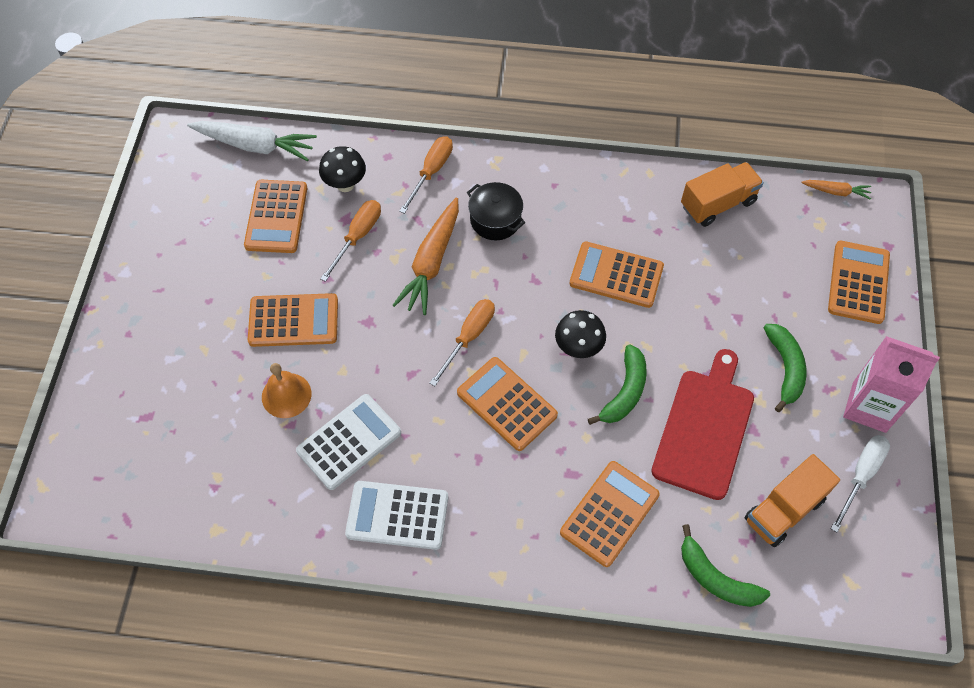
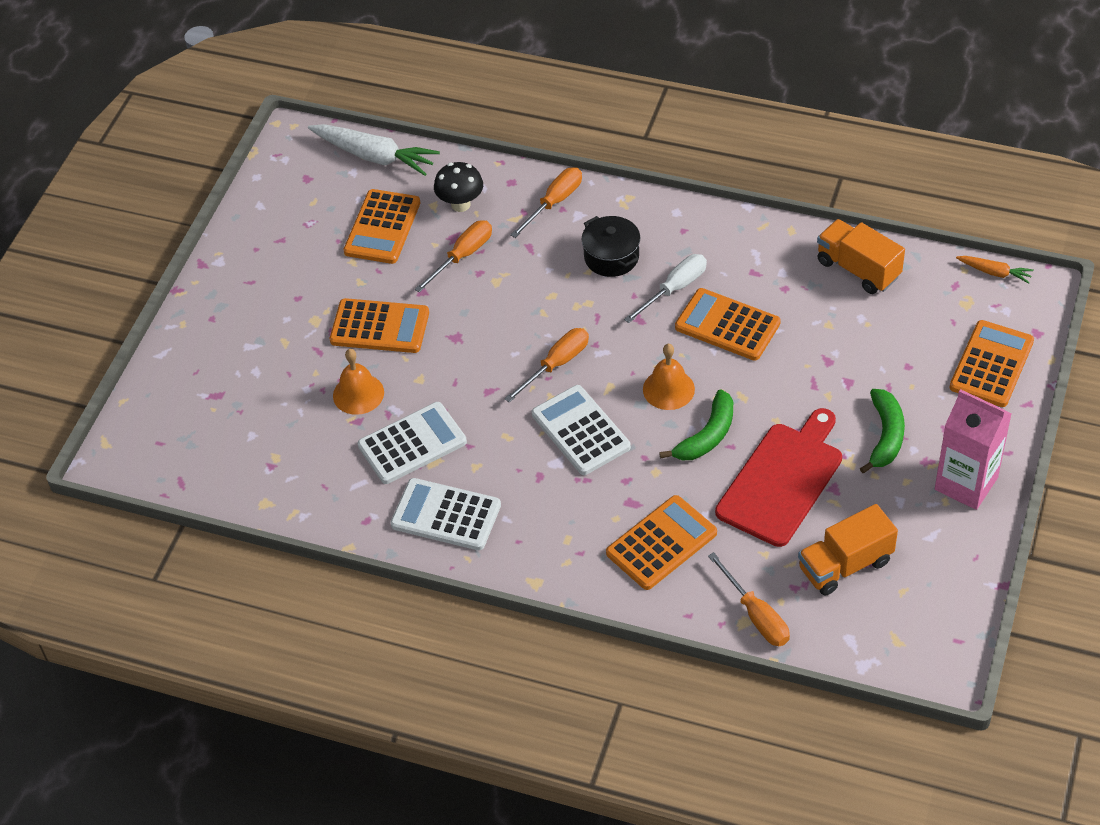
camera: 15 degrees right, 10 degrees down
(431, 262) = (534, 290): orange carrot -> none
(506, 404) = (580, 431): orange calculator -> white calculator
(578, 348) = (668, 389): black mushroom -> orange bell
(716, 578) = (756, 615): green banana -> orange screwdriver
(717, 204) = (858, 269): orange truck -> orange truck turned 120 degrees counterclockwise
(861, 476) = (937, 546): white screwdriver -> white screwdriver (674, 289)

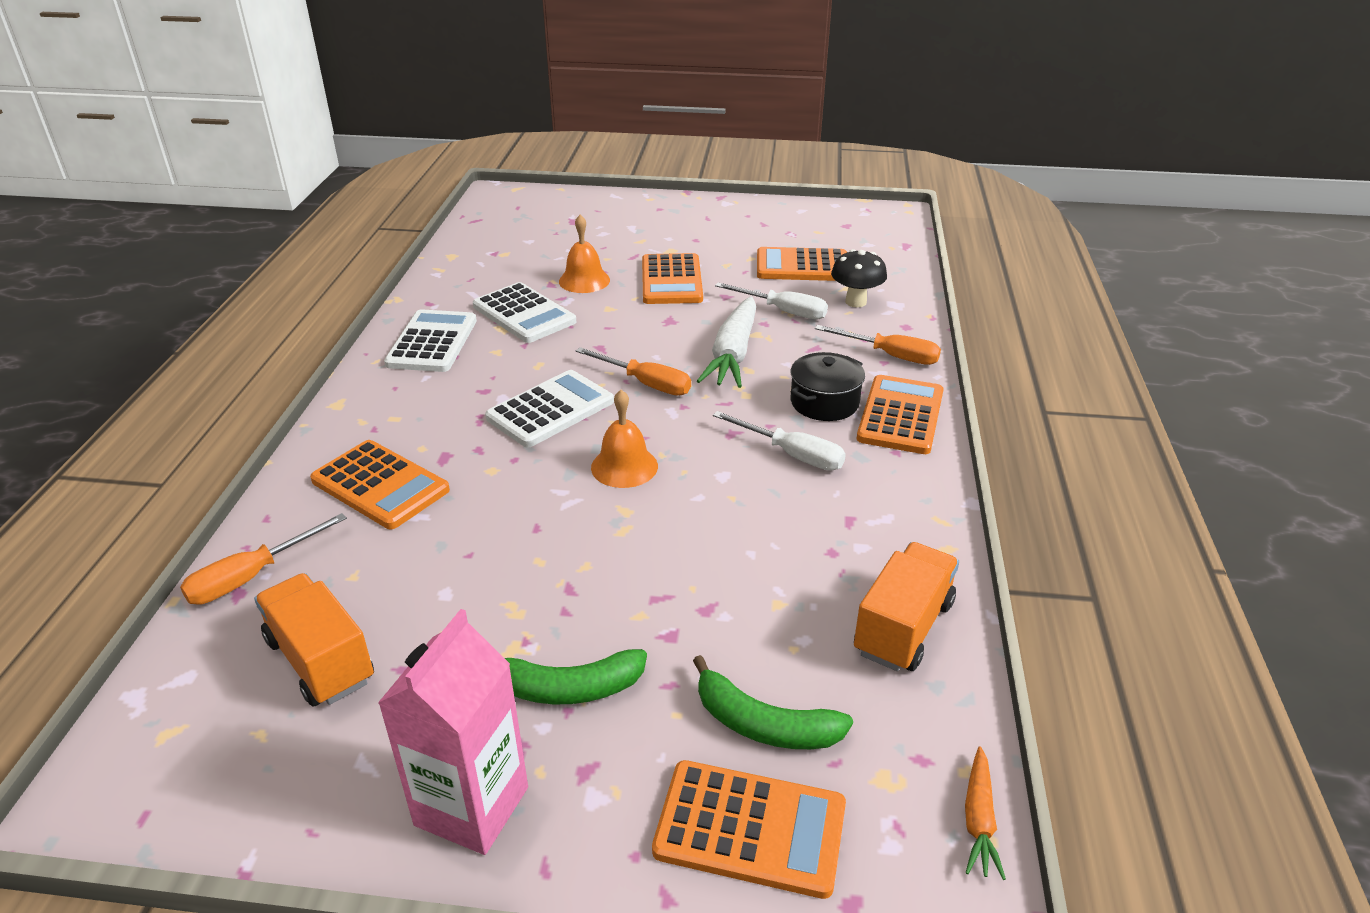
camera: 75 degrees right, 15 degrees down
(374, 156) = (895, 251): white carrot -> white carrot (733, 354)
(462, 256) = (783, 311): orange screwdriver -> white screwdriver
(707, 435) = (552, 505): green banana -> green banana (764, 724)
(727, 325) = (744, 504): orange calculator -> orange calculator (900, 415)
(782, 480) = (478, 581): red cutting board -> none

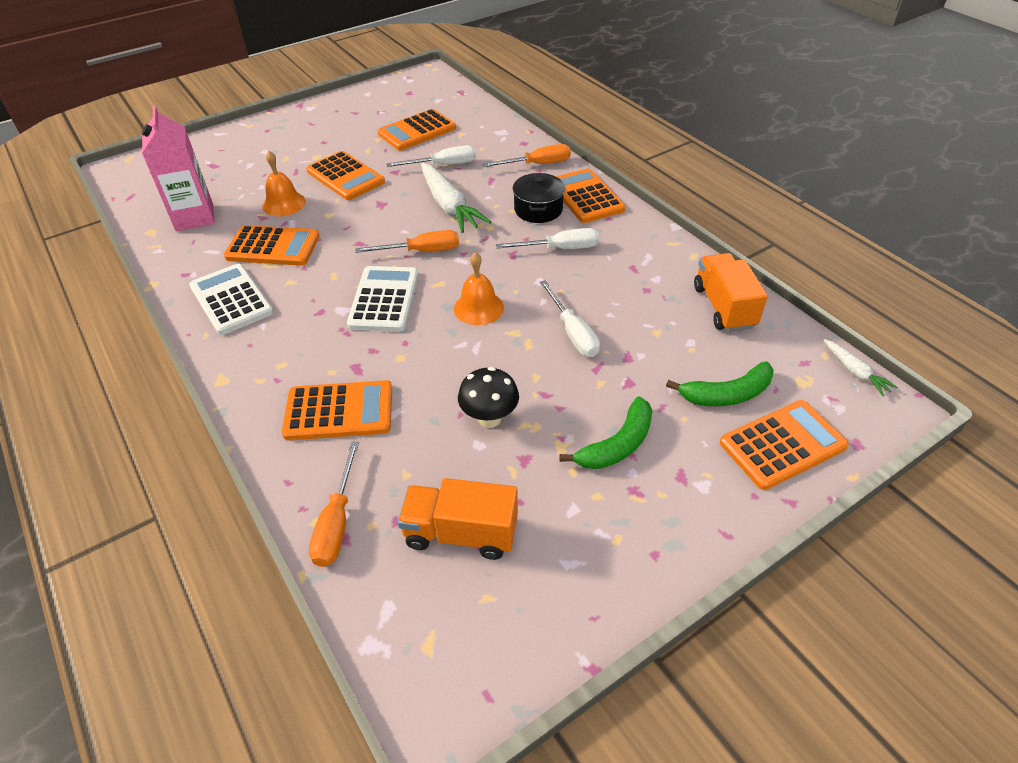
camera: 40 degrees left, 10 degrees up
(472, 806) = (654, 536): pink carton -> pink carton (194, 217)
(524, 314) = (273, 247): white calculator -> orange calculator
(683, 547) = (573, 333): none -> white screwdriver
(855, 302) = (477, 140): black mushroom -> black mushroom (489, 418)
(978, 820) = (854, 372): orange carrot -> white carrot

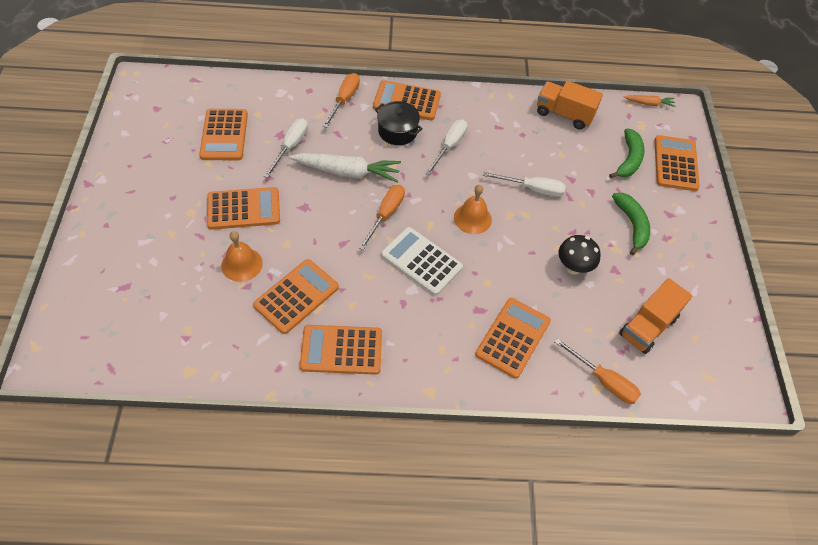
camera: 60 degrees left, 10 degrees up
(194, 217) = (199, 331): pink carton -> none
(231, 300) = (341, 350): white calculator -> orange calculator
(854, 372) = (649, 103): white carrot -> orange carrot

